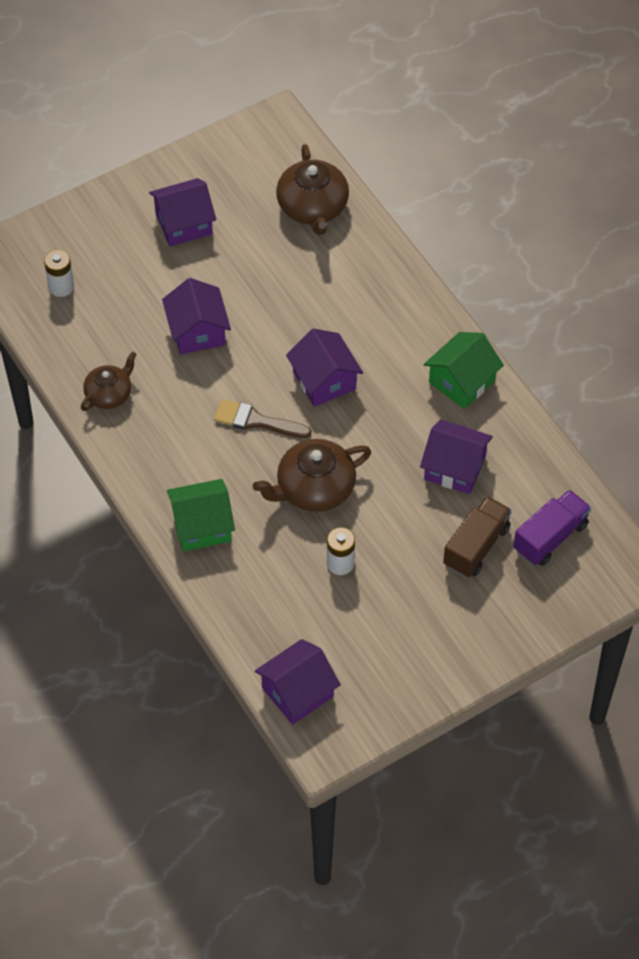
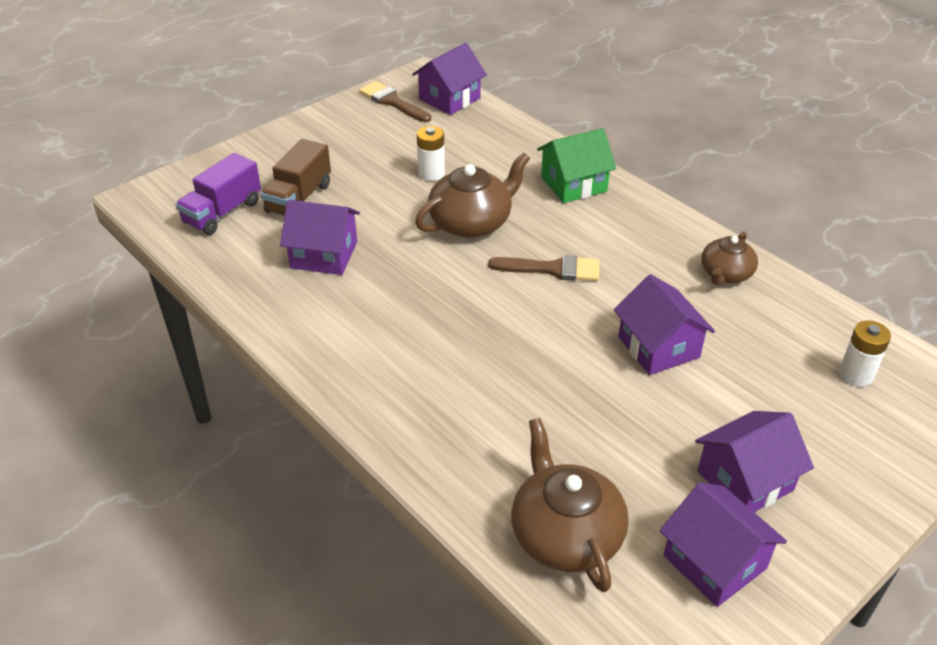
camera: 170 degrees right, 15 degrees down
(324, 380) = (487, 315): purple house -> purple house (715, 562)
(364, 696) = (392, 102): none -> brown brush
(462, 381) = (320, 334): green house -> none

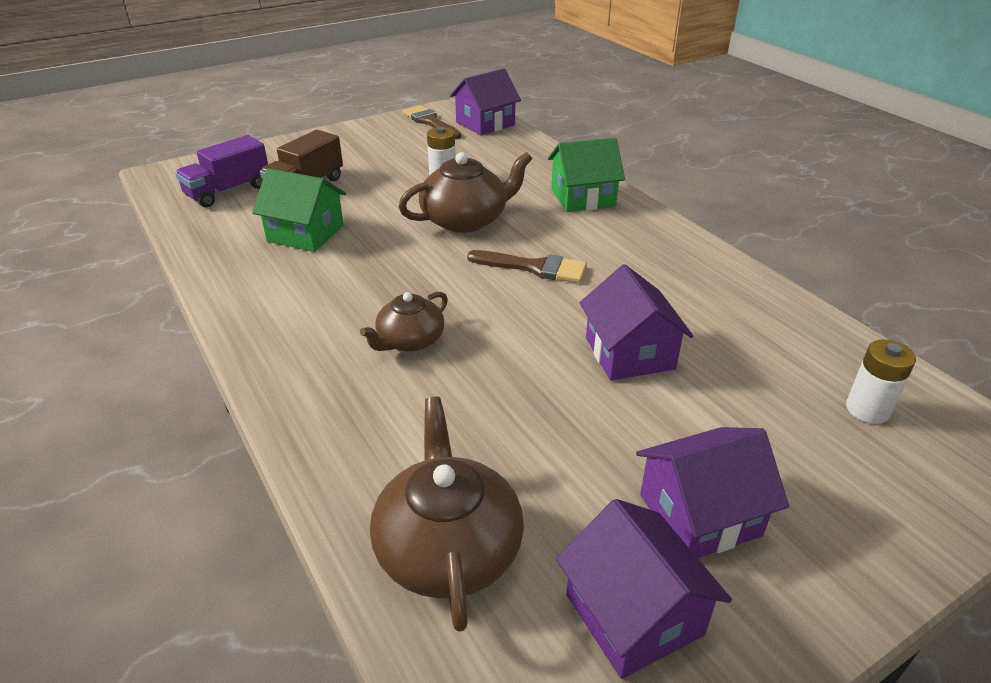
camera: 10 degrees right, 5 degrees down
(324, 255) = (305, 233): purple house -> green house
(725, 274) = (726, 290): brown teapot -> brown teapot (409, 340)

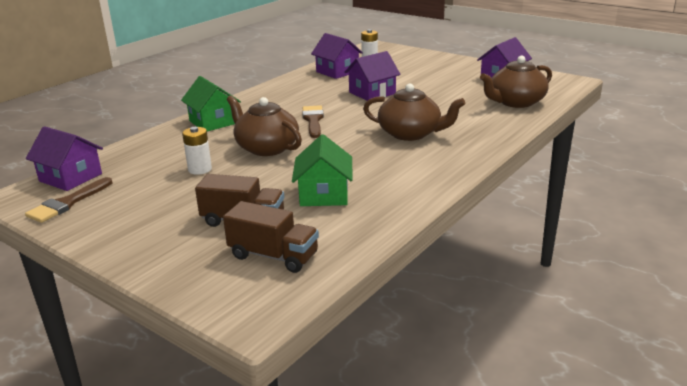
camera: 110 degrees left, 10 degrees down
(228, 191) = (273, 256): purple truck -> brown truck
(409, 340) = (411, 133): brown teapot -> brown teapot, size x1.60
(699, 515) = (452, 75): purple house -> purple house (337, 72)

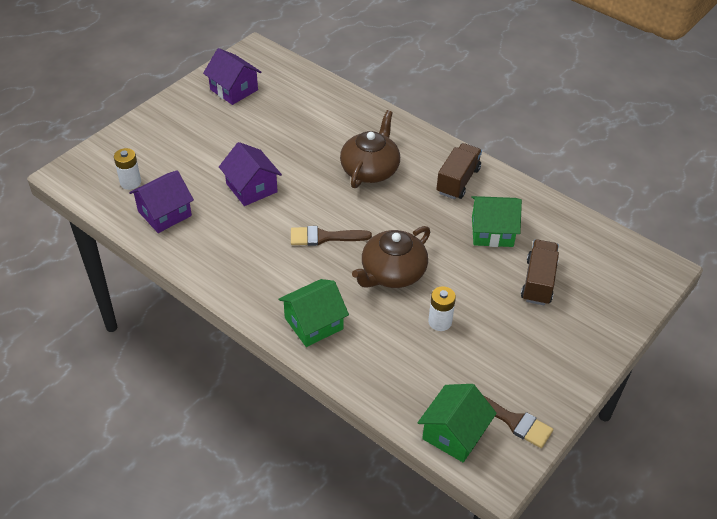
camera: 90 degrees left, 20 degrees up
(70, 177) = (454, 433): purple house -> green house
(273, 256) = (589, 261): brown truck -> brown truck (458, 181)
(515, 102) = (304, 93): brown teapot -> none

